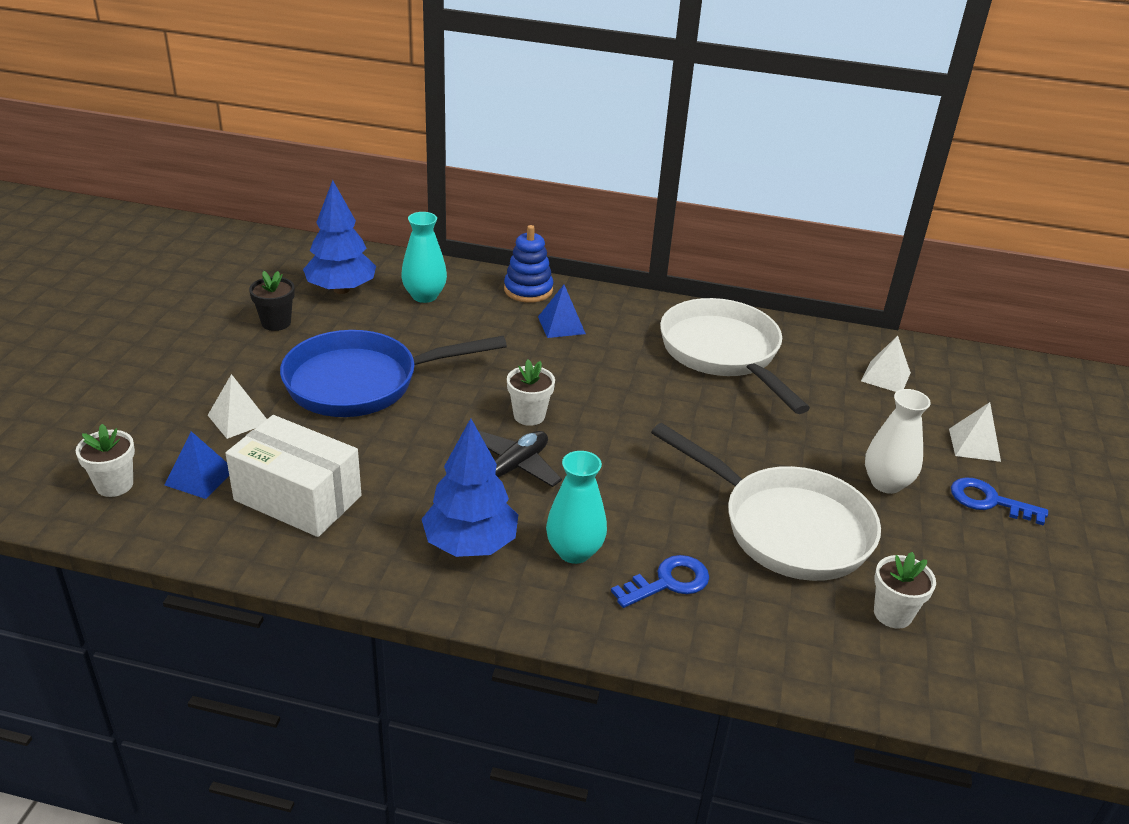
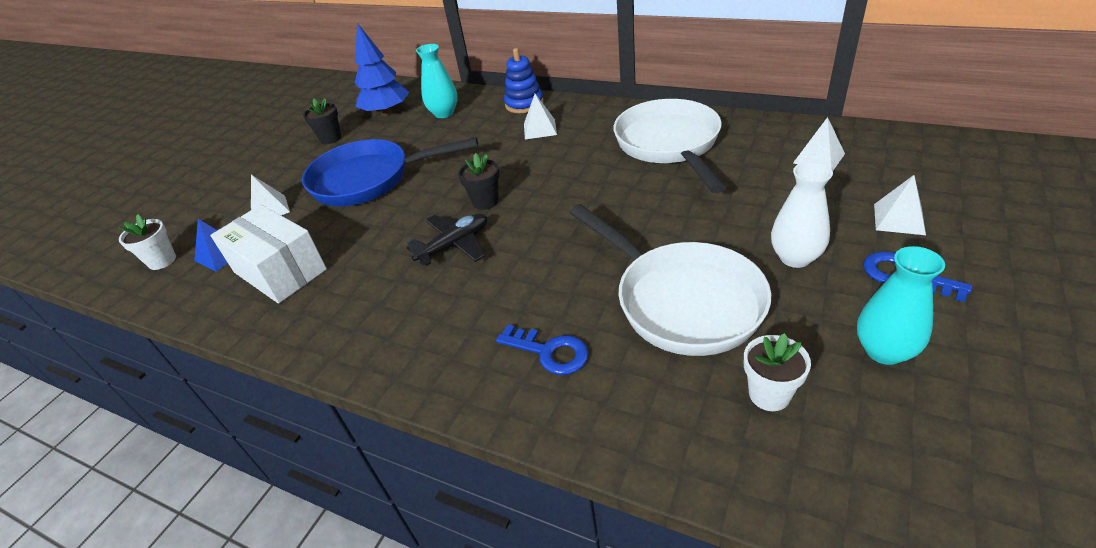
camera: 20 degrees right, 5 degrees up
(470, 544) = (392, 312): blue tree -> none
(529, 415) = (485, 202): white flower pot -> black flower pot
(561, 325) = (540, 129): blue pyramid -> white pyramid
(574, 551) = (476, 320): turquoise vase -> turquoise vase (884, 351)
(668, 582) = (550, 352): blue key -> blue key turned 45 degrees clockwise

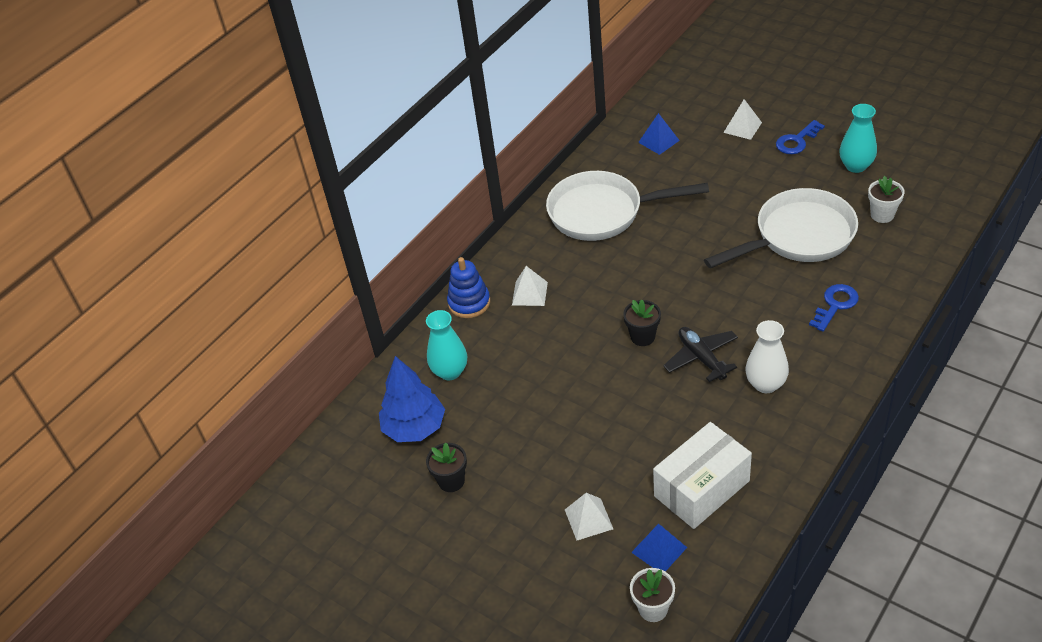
camera: 80 degrees left, 5 degrees up
(369, 180) = (565, 431): blue pan -> none
(795, 257) = (768, 179): white vase -> white vase (765, 384)
(819, 158) = (659, 141): white pyramid -> blue pyramid

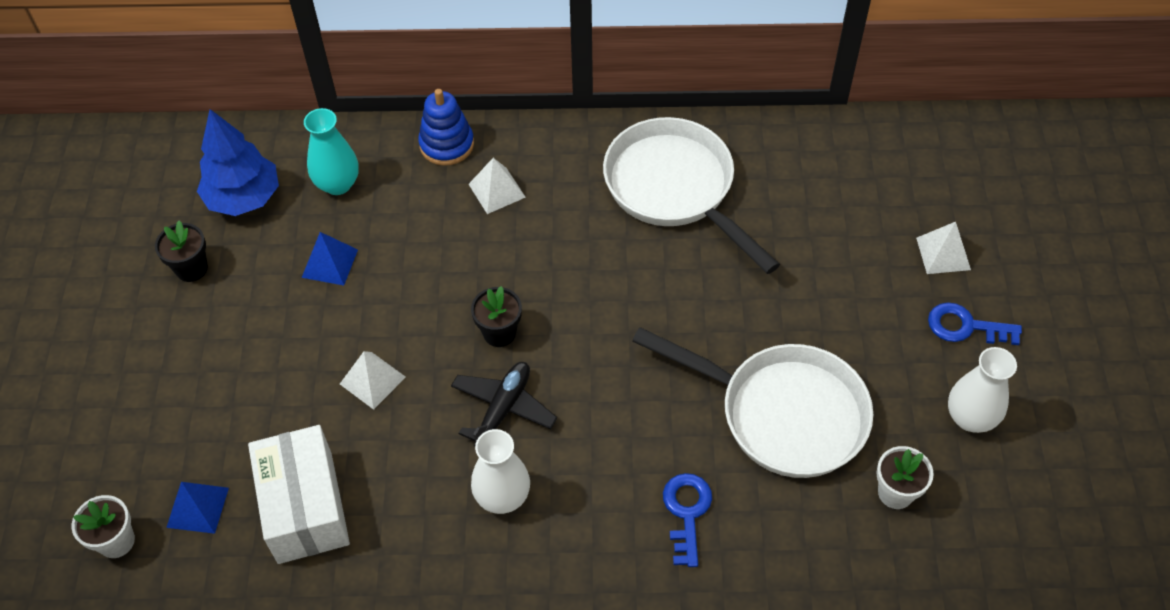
camera: 50 degrees right, 10 degrees up
(588, 519) = (205, 418): white pyramid -> white pyramid (372, 380)
(659, 141) = (844, 179): blue pyramid -> blue pyramid (330, 263)
(701, 488) = (305, 507): white box -> white box turned 60 degrees clockwise
(835, 305) = (686, 512): blue key -> blue key turned 90 degrees counterclockwise
(856, 166) = (970, 418): turquoise vase -> white vase

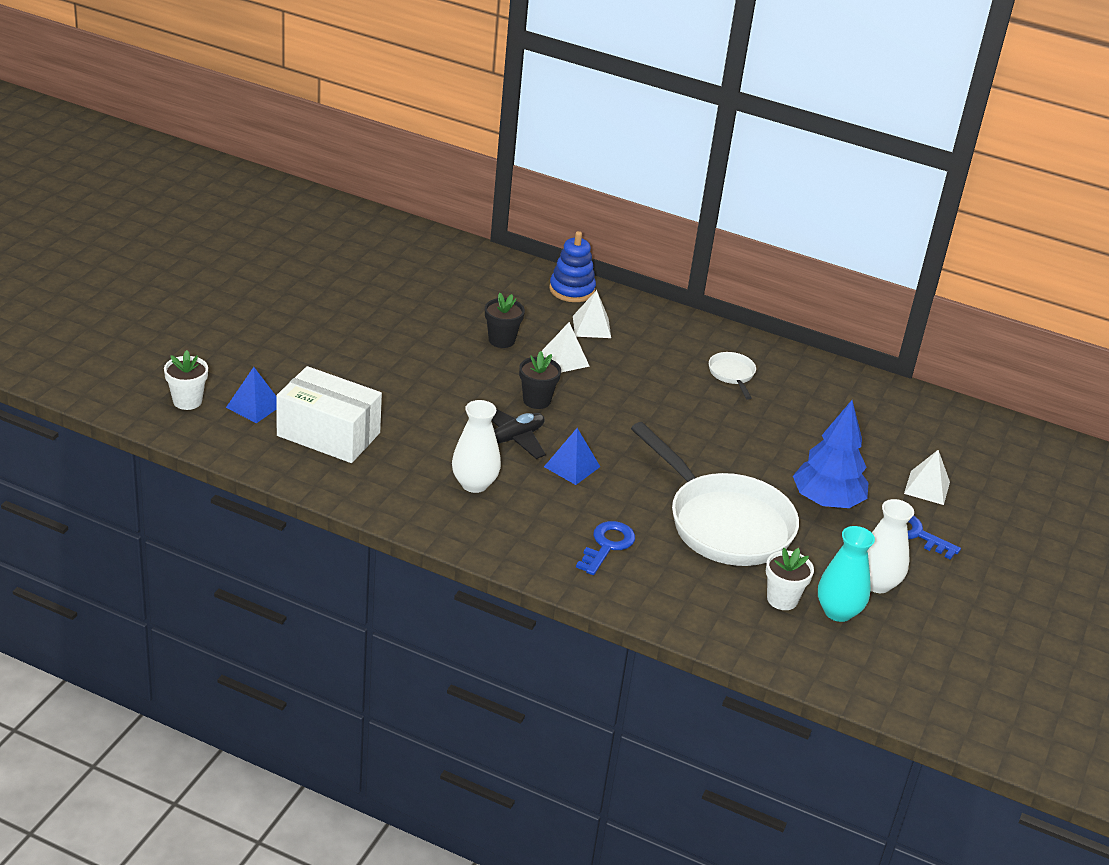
camera: 20 degrees right, 20 degrees down
(191, 268) = (338, 287): black flower pot -> black flower pot (501, 340)
(244, 198) = (401, 265): blue tree -> blue tree (826, 501)
(305, 507) = (328, 434): white box -> white box turned 75 degrees counterclockwise
(330, 263) = (438, 320): blue pyramid -> blue pyramid (572, 466)
(337, 184) = (475, 282): turquoise vase -> turquoise vase (838, 611)
(372, 380) = (424, 390): white pyramid -> white pyramid (564, 359)
(675, 189) = (732, 375): white pan -> white pan, size x0.43

